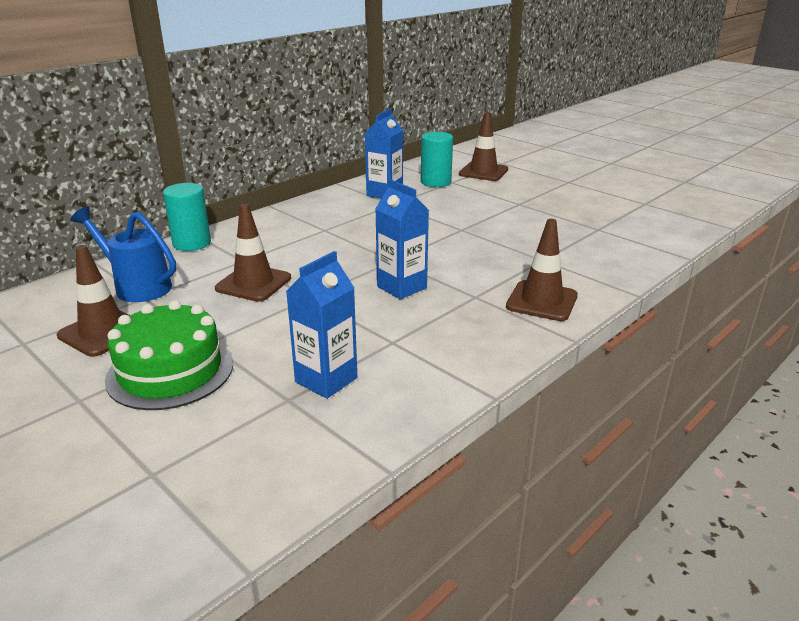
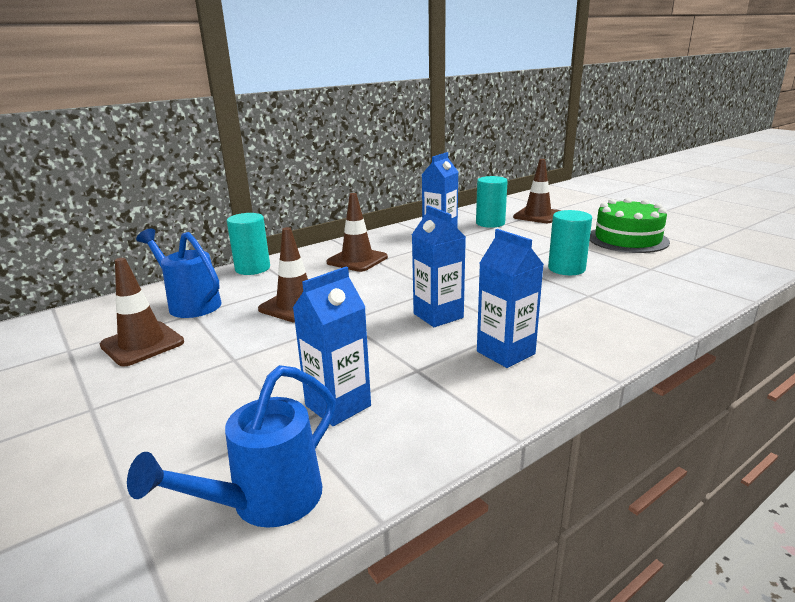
camera: 10 degrees right, 5 degrees down
(170, 371) = (187, 386): green cake -> green cake (627, 239)
(285, 466) = (266, 502): none -> blue watering can
(472, 320) = (505, 353): none -> blue carton
(519, 232) = (566, 269): none -> turquoise cylinder
(541, 301) = (584, 336): brown traffic cone -> brown traffic cone (357, 260)

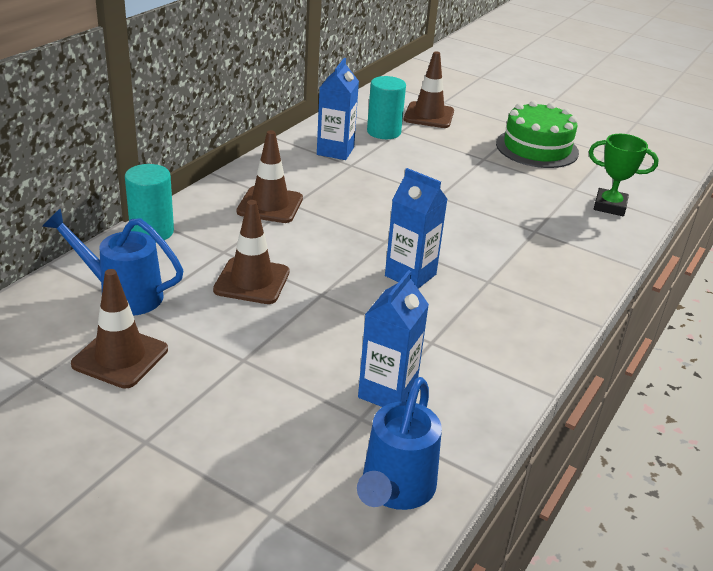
camera: 25 degrees left, 10 degrees up
(505, 353) = (497, 310): blue carton -> none
(566, 269) = (498, 197): turquoise cylinder -> none
(683, 283) = (610, 206): none -> green trophy

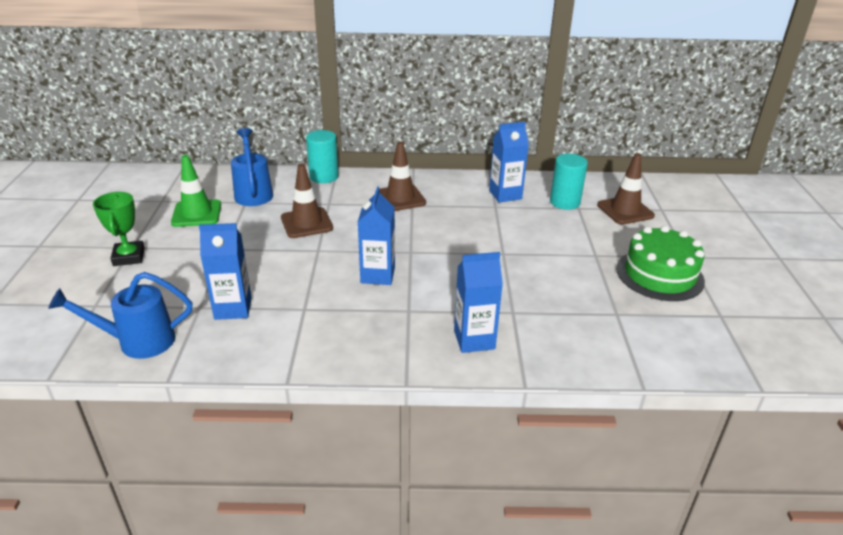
camera: 60 degrees right, 0 degrees up
(120, 357) = (196, 214): brown traffic cone -> green traffic cone
(560, 265) = (474, 339): none -> blue carton
(610, 206) = (614, 342): green trophy -> green trophy (129, 257)

